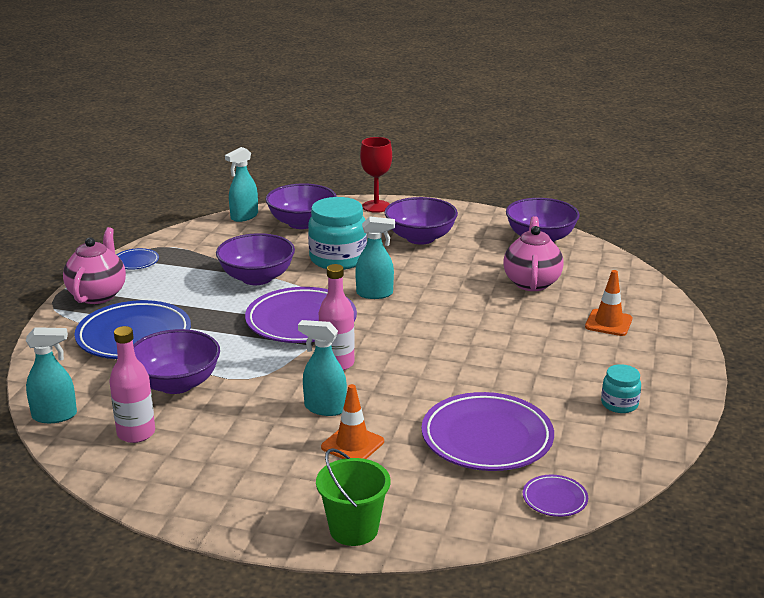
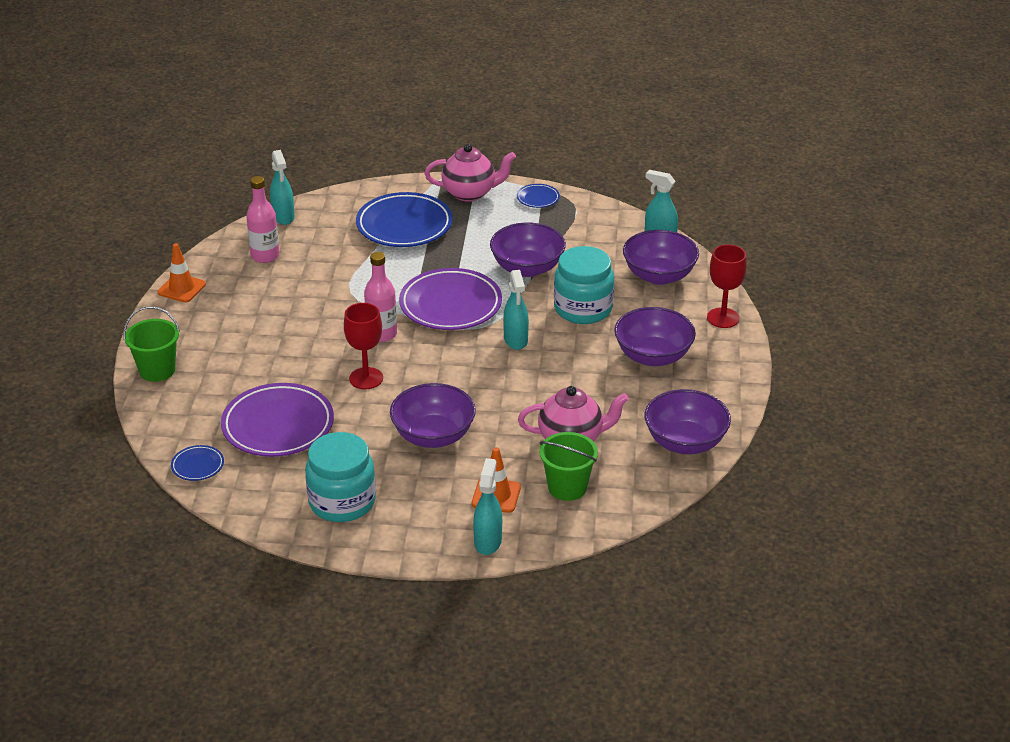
camera: 80 degrees right, 10 degrees up
(176, 383) = (335, 260): purple bowl -> purple bowl (433, 436)
(325, 408) = (311, 337): turquoise spray bottle -> turquoise spray bottle (488, 542)
(352, 444) = (261, 357): orange traffic cone -> orange traffic cone (182, 288)
(414, 378) = (366, 378): none -> red goblet
(554, 499) = (198, 466): purple plate -> blue plate
(597, 290) = (567, 487): none -> green bucket
(619, 404) = (342, 502): turquoise jar -> turquoise jar, size x1.93

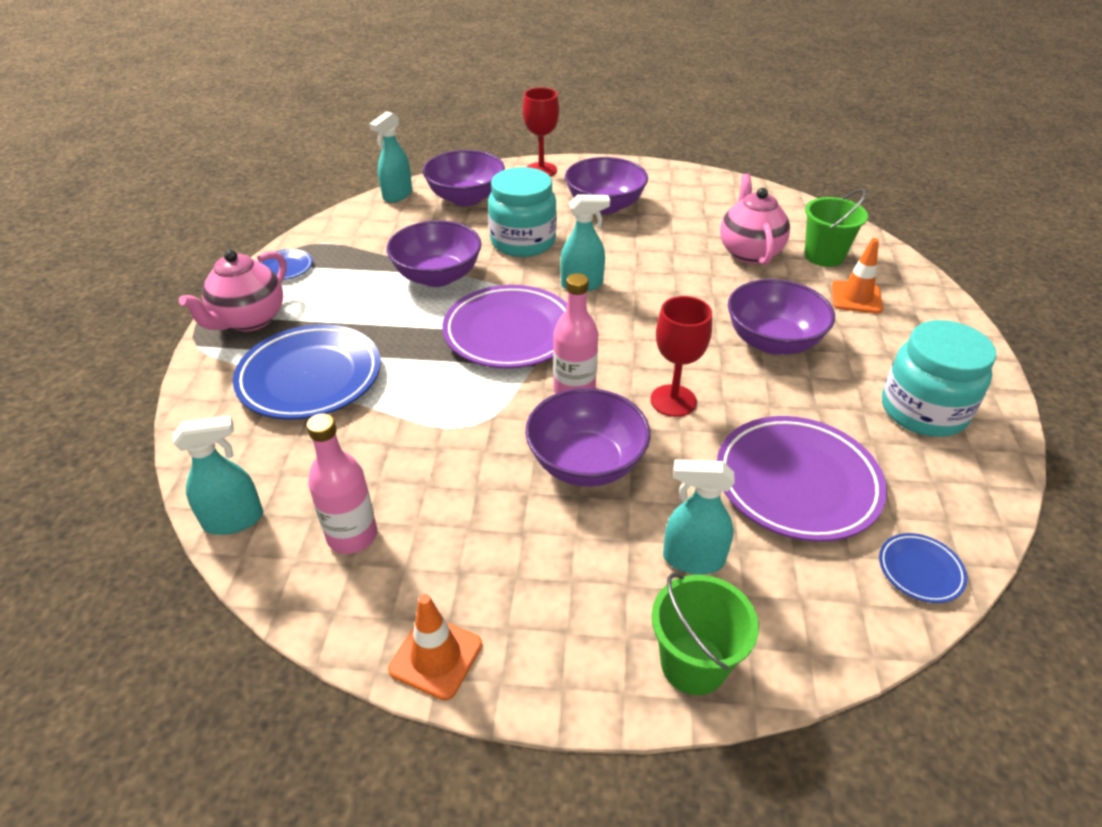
camera: 90 degrees left, 5 degrees up
(470, 193) = (249, 320): pink teapot -> pink teapot turned 150 degrees counterclockwise
(488, 542) = (930, 302): turquoise spray bottle -> turquoise spray bottle (692, 559)
(685, 442) = (733, 195): purple bowl -> purple bowl (586, 463)

